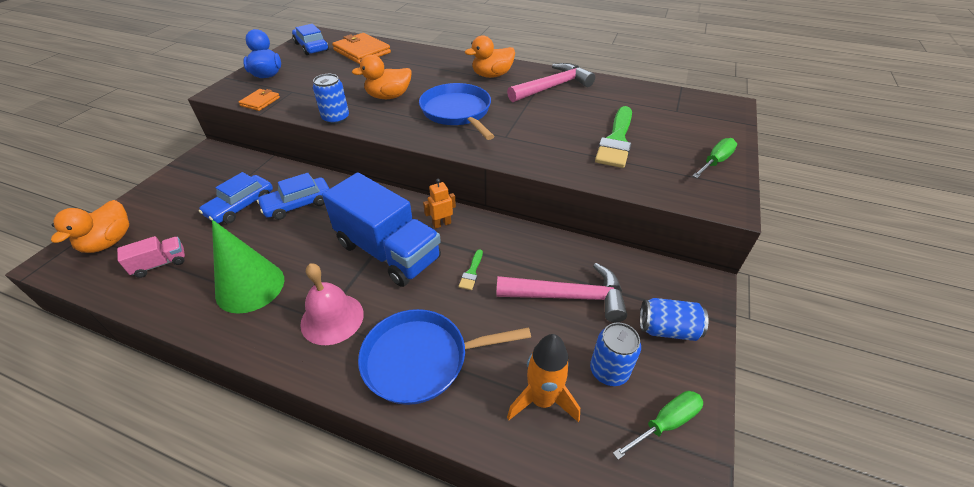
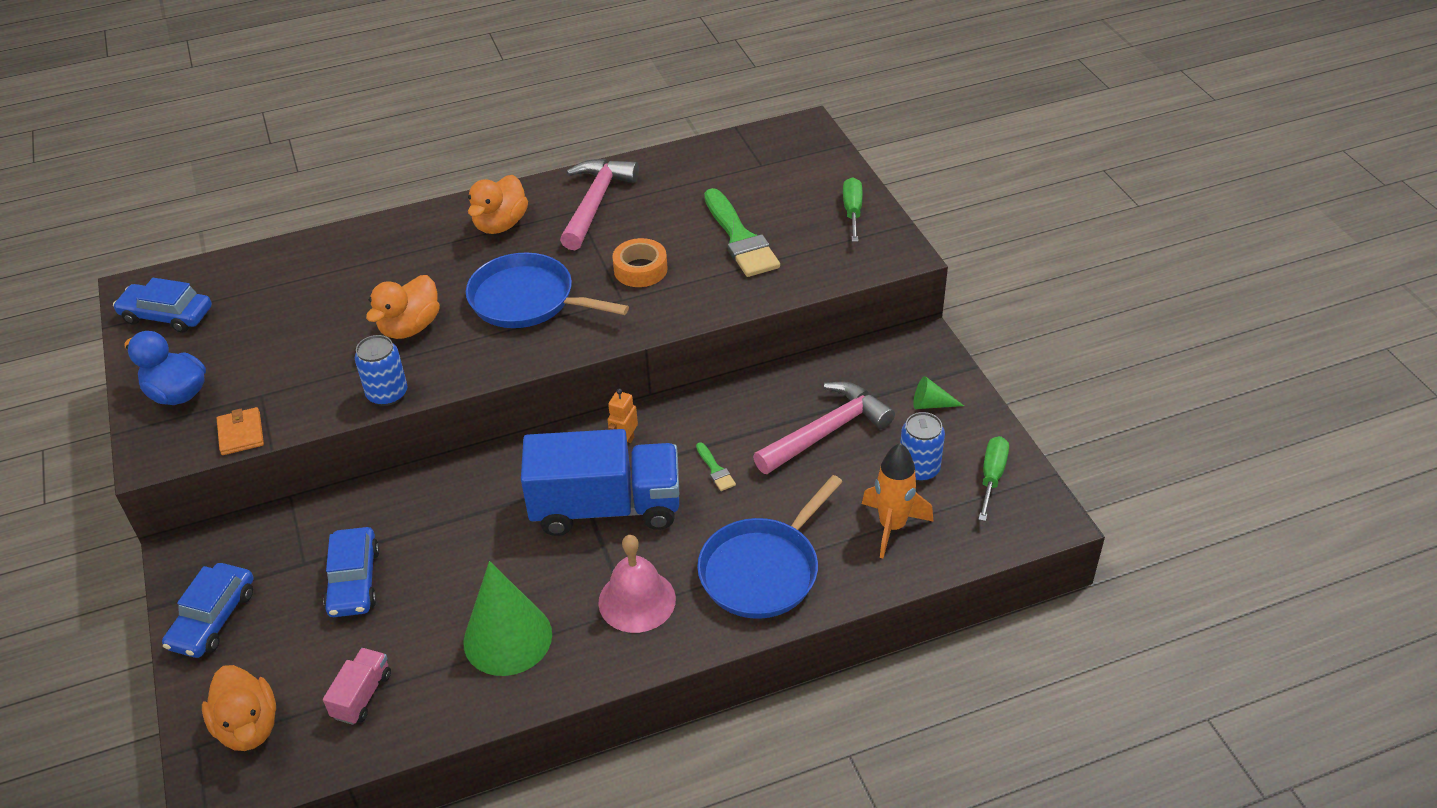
camera: 40 degrees left, 0 degrees up
(298, 204) = (426, 532): blue car -> blue car (213, 618)
(362, 51) = (262, 281): orange wallet -> none
(535, 127) = (640, 269): none -> orange tape
(667, 329) = (931, 404): blue can -> green cone

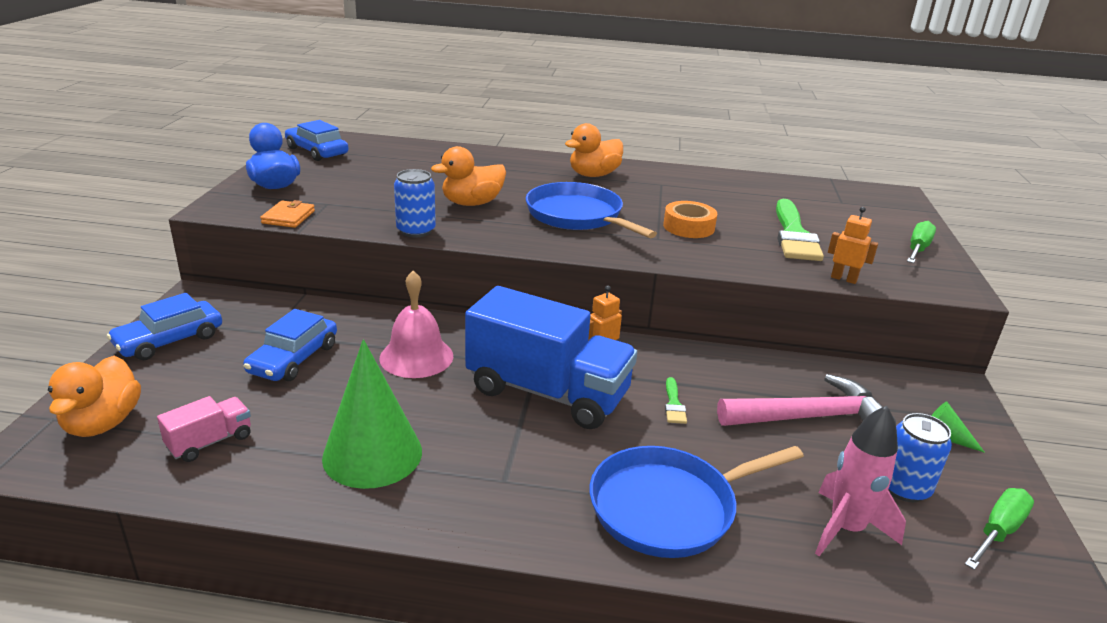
camera: 25 degrees right, 15 degrees down
(595, 203) = (679, 184): pink hammer -> none
(637, 600) = (518, 477): pink bell -> pink bell (416, 357)
(806, 284) = (844, 279): none -> orange robot
(892, 526) = (846, 529): orange rocket -> pink rocket

